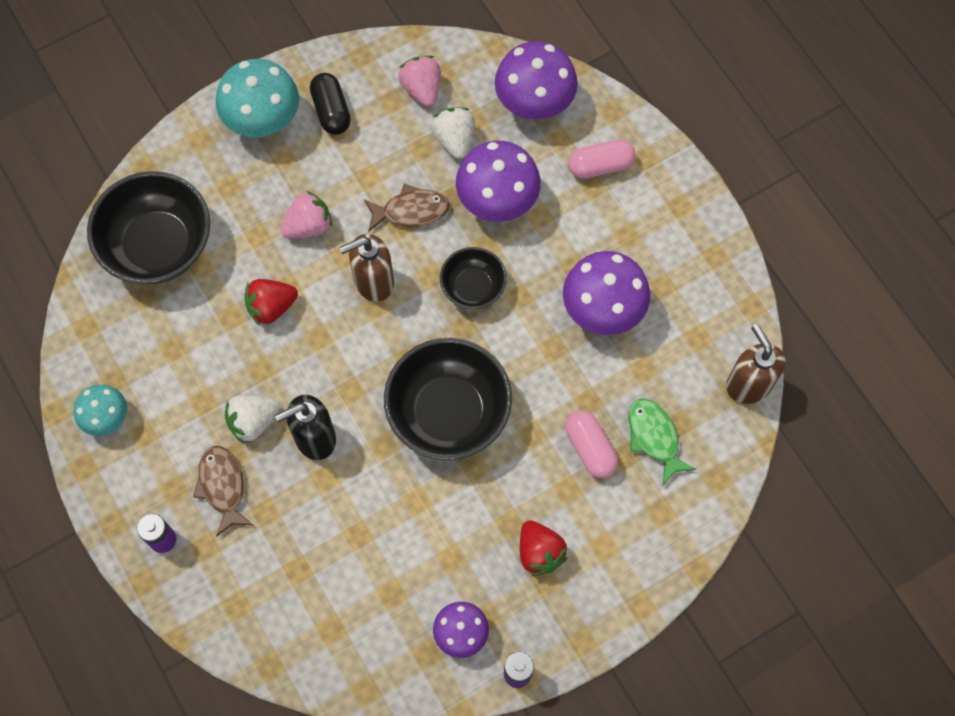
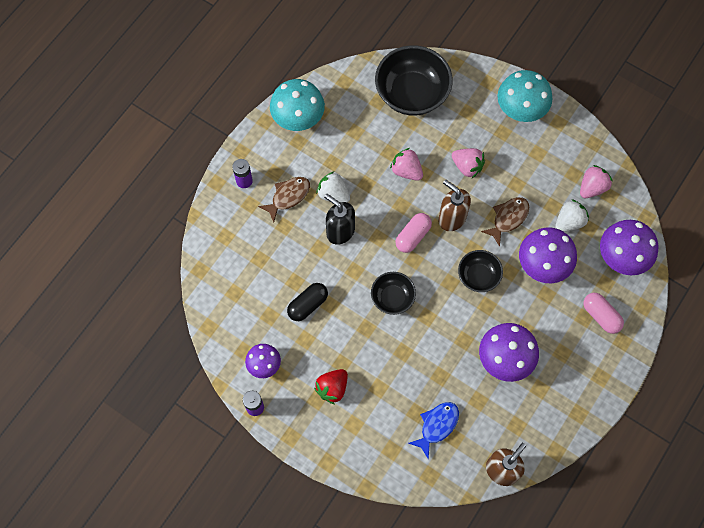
camera: 65 degrees right, 0 degrees up
(106, 418) = (298, 118): turquoise mushroom -> turquoise mushroom, size x1.68
(271, 307) = (406, 171): red strawberry -> pink strawberry
(331, 111) = (548, 144): black capsule -> black capsule (308, 305)
(411, 211) = (508, 218): brown fish -> brown fish turned 105 degrees counterclockwise
(448, 412) = (392, 298): black bowl -> black bowl, size x0.55
(590, 448) = (411, 390): pink capsule -> pink capsule (413, 236)
(654, 437) = (437, 426): green fish -> blue fish

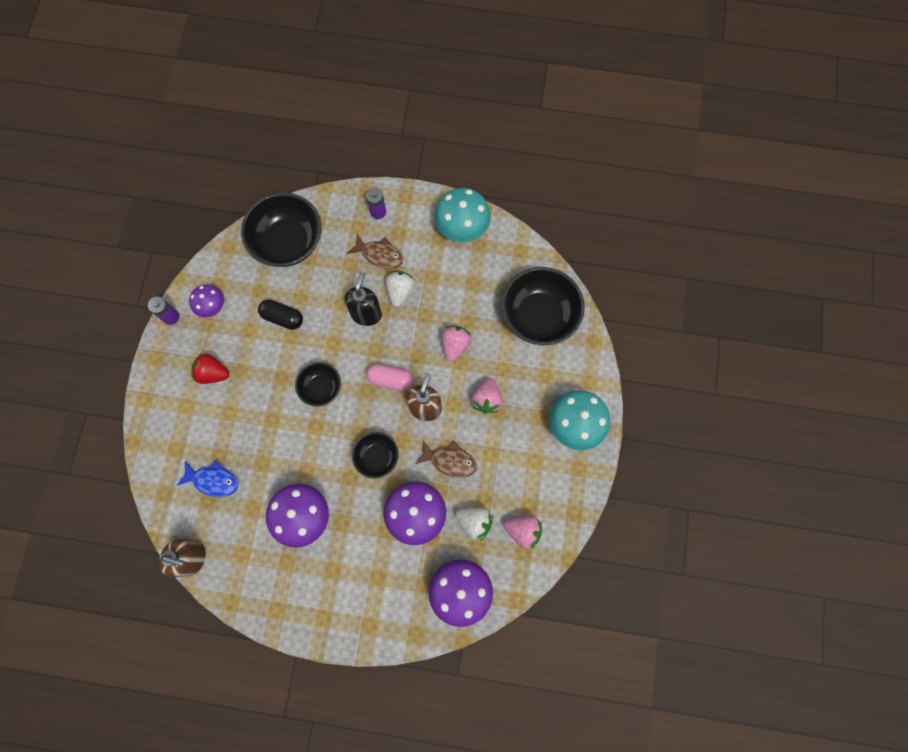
camera: 65 degrees right, 5 degrees up
(233, 271) = (288, 242): none -> black bowl
(601, 316) = (387, 593): pink capsule -> none

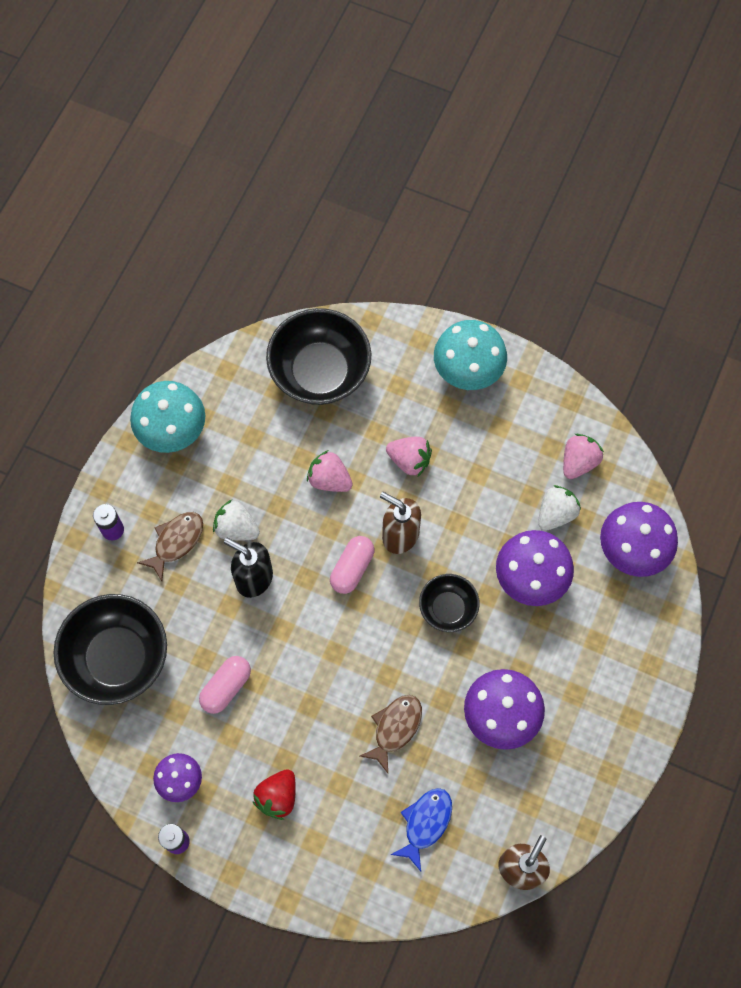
camera: 75 degrees left, 5 degrees down
(283, 318) = (226, 687): black capsule -> pink capsule
(321, 388) = (338, 658): black bowl -> none
(450, 461) = (475, 523): brown fish -> brown fish (395, 728)

